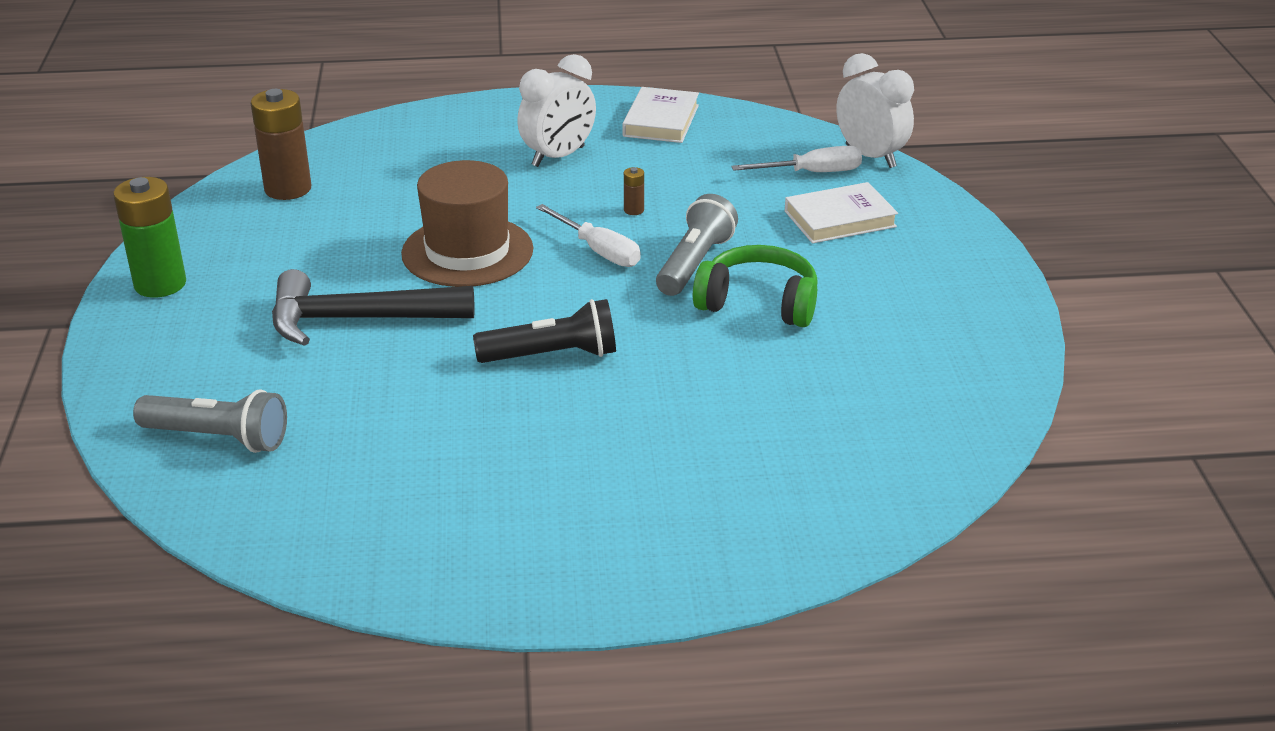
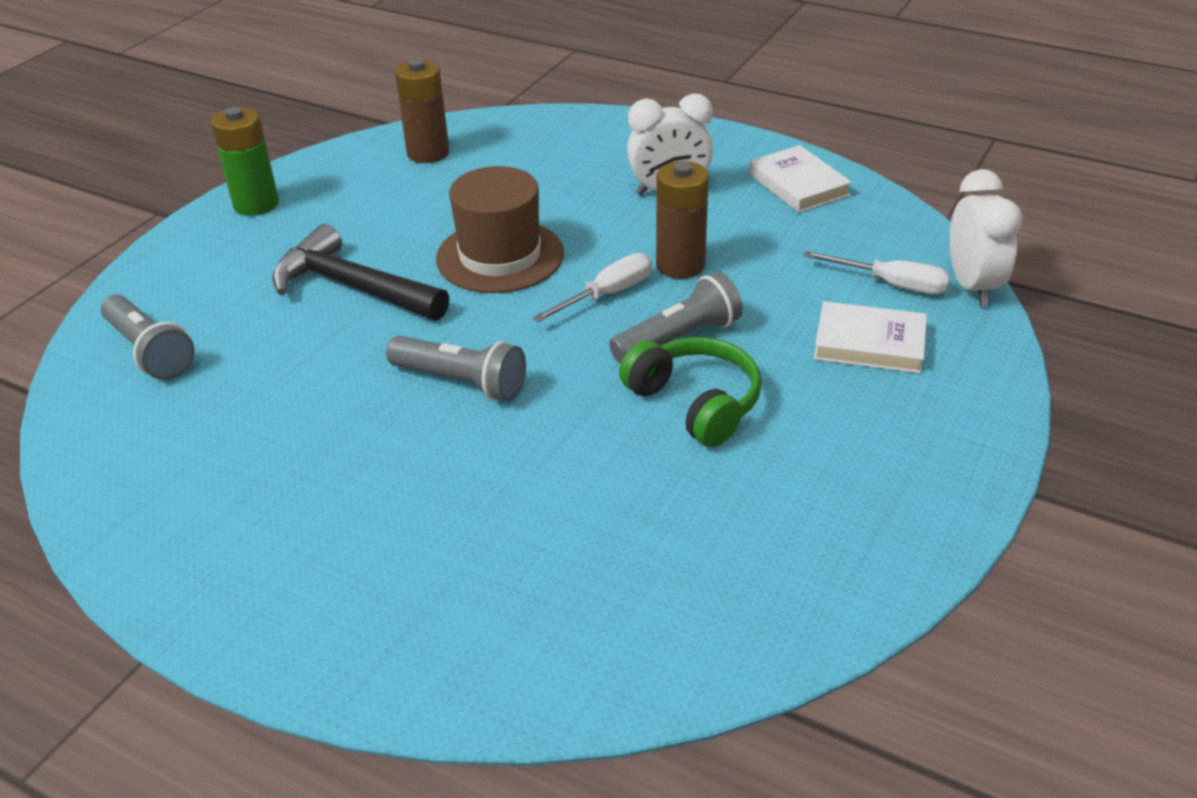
camera: 35 degrees right, 5 degrees up
(552, 355) = (461, 382): black flashlight -> grey flashlight
(598, 251) = (607, 294): white screwdriver -> white screwdriver turned 120 degrees counterclockwise
(634, 210) = (680, 265): brown battery -> brown battery, size x2.33
(661, 121) = (798, 184): white book -> white book turned 75 degrees counterclockwise

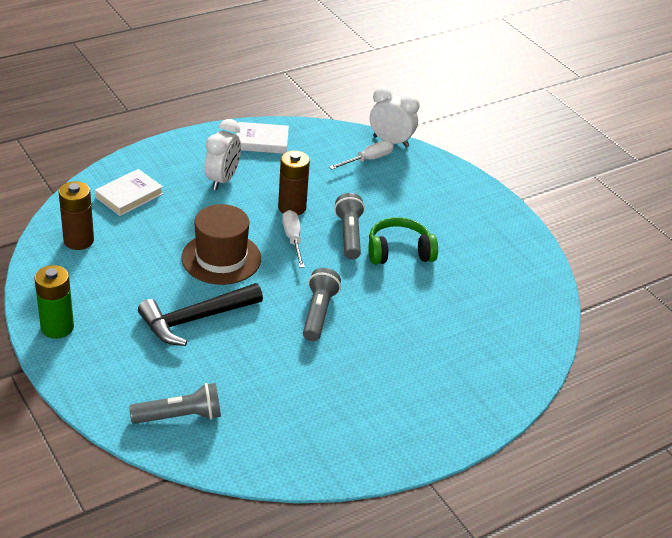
camera: 65 degrees left, 0 degrees up
(461, 382) = (318, 313): grey flashlight -> grey flashlight turned 45 degrees counterclockwise
(869, 343) = (403, 187): white book -> white book (129, 195)

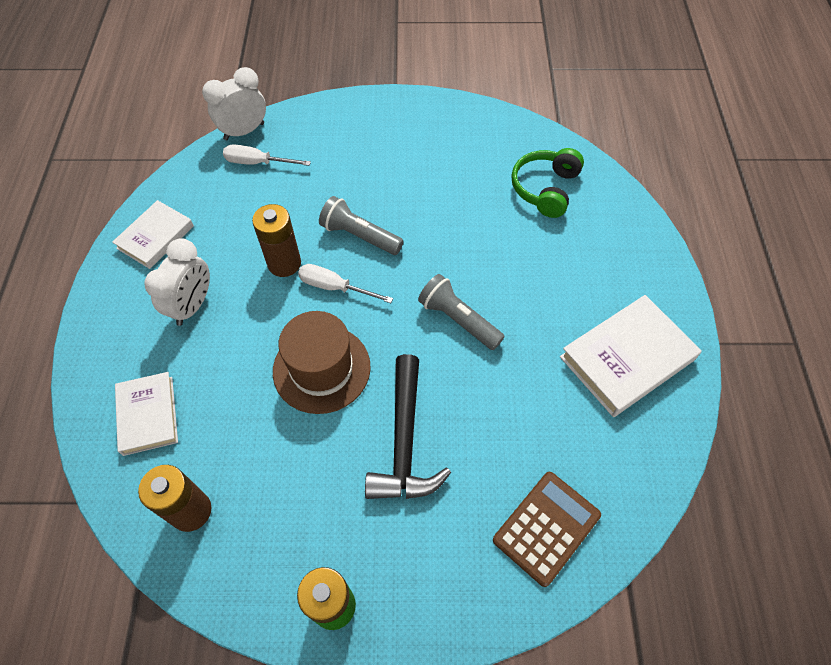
camera: 55 degrees left, 20 degrees up
(180, 416) = (546, 527): grey flashlight -> brown calculator
(222, 180) = (192, 305): white clock -> white clock turned 60 degrees clockwise
(362, 423) = (627, 358): none -> white book
(368, 160) = (257, 163): white screwdriver -> white screwdriver turned 75 degrees counterclockwise
(399, 252) = (409, 209): green headphones -> green headphones (545, 189)

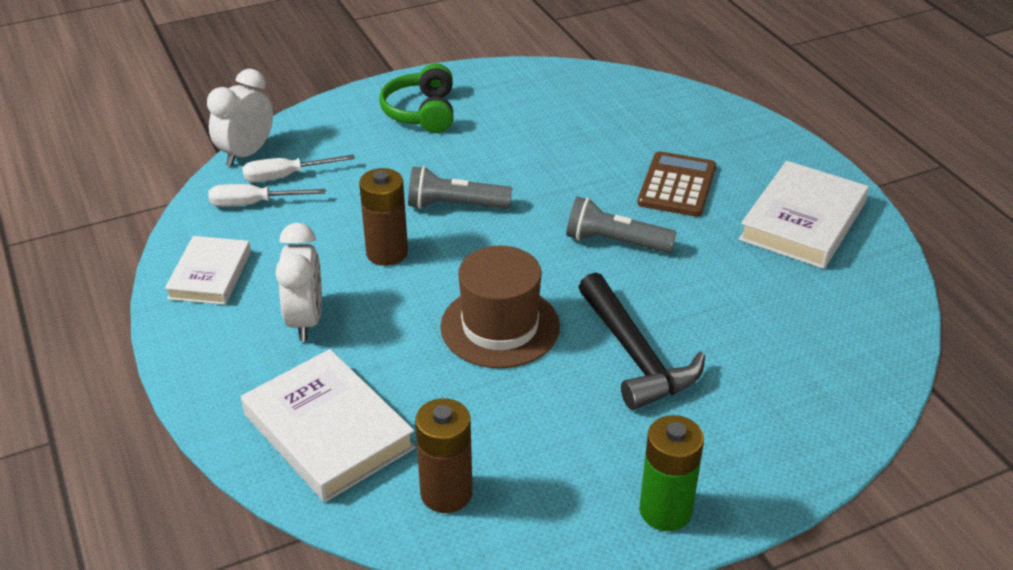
camera: 25 degrees left, 20 degrees down
(148, 415) = (328, 431): white book -> white book, size x1.56
(334, 287) = (461, 256): white screwdriver -> white screwdriver (253, 204)
(545, 189) = (623, 114): green headphones -> green headphones (421, 112)
(546, 527) = (826, 372): brown calculator -> brown calculator (677, 185)

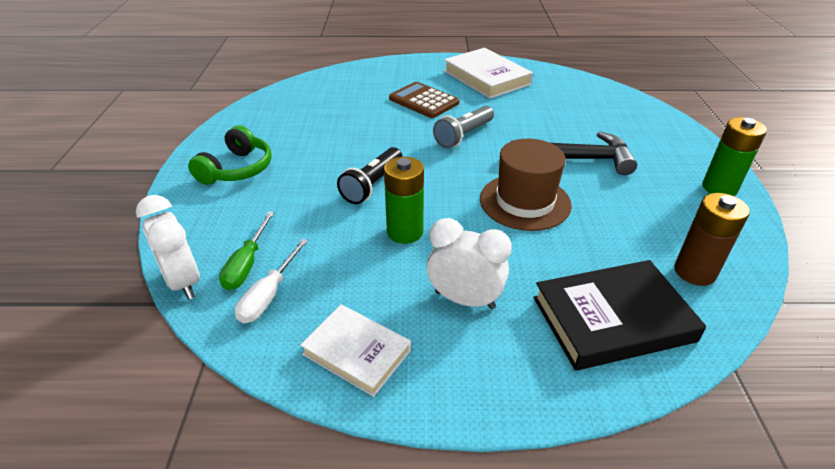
camera: 65 degrees left, 0 degrees up
(285, 176) = (247, 264): white screwdriver -> green screwdriver
(328, 431) = (612, 319): white book -> black book
(387, 253) = (405, 232): brown battery -> green battery
(421, 112) = (237, 169): green headphones -> green headphones turned 90 degrees counterclockwise
(455, 205) = (372, 185): grey flashlight -> black flashlight

